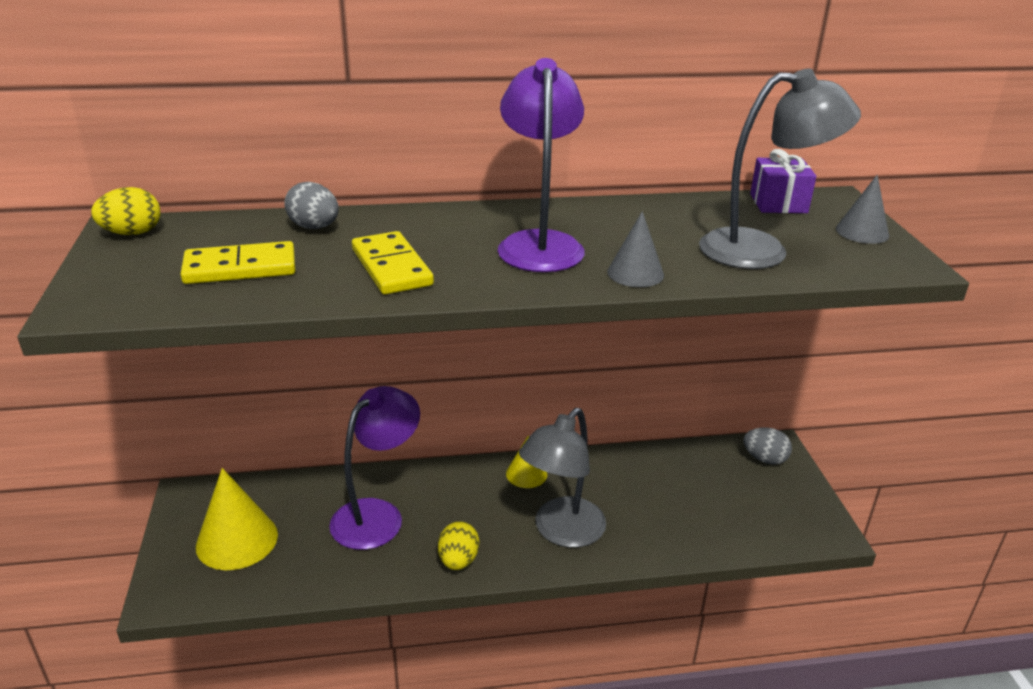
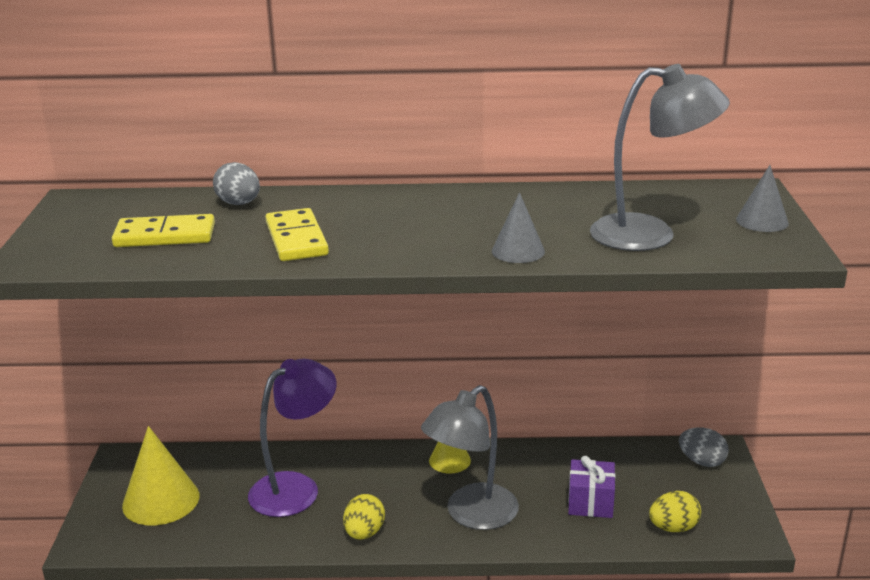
camera: 10 degrees right, 5 degrees down
(132, 233) = (81, 205): yellow egg -> yellow egg (673, 528)
(539, 243) = (438, 223): purple lamp -> none
(778, 203) = (690, 193): purple gift -> purple gift (590, 502)

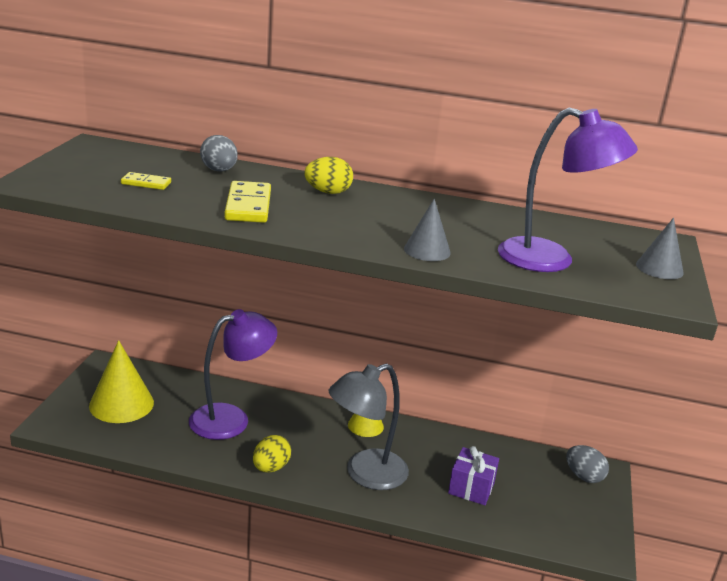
camera: 10 degrees right, 0 degrees up
(165, 236) = (146, 183): yellow domino -> yellow domino, size x0.56
(650, 234) = (551, 260): grey lamp -> purple lamp
(673, 528) = (535, 526): yellow egg -> yellow egg (328, 192)

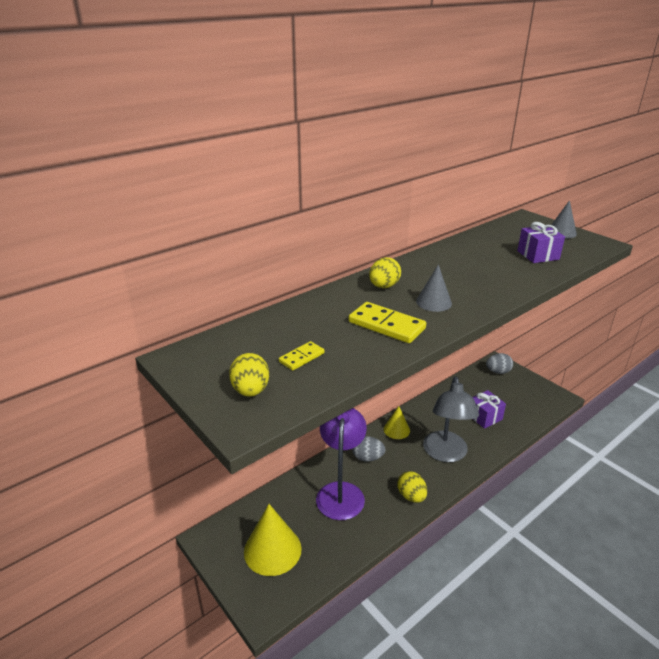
camera: 50 degrees left, 5 degrees up
(75, 176) = (251, 391): none -> yellow egg
(219, 170) = (302, 315): grey egg -> grey egg (367, 458)
(427, 250) = (506, 286): grey cone -> grey cone (433, 302)
(551, 260) = (538, 255): purple lamp -> purple gift

